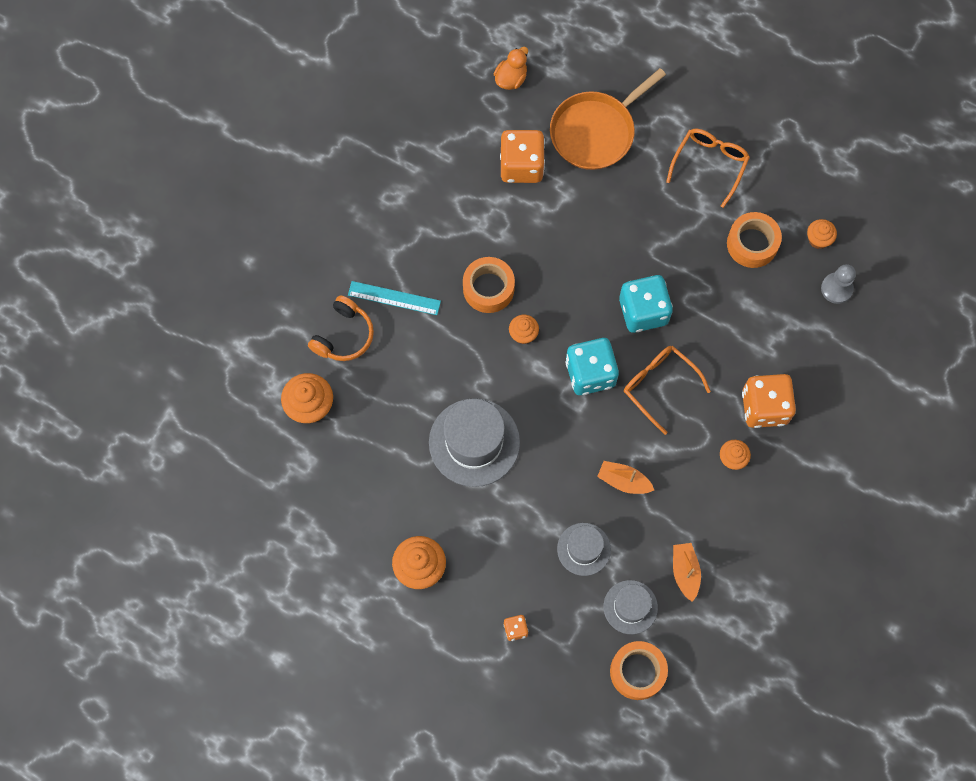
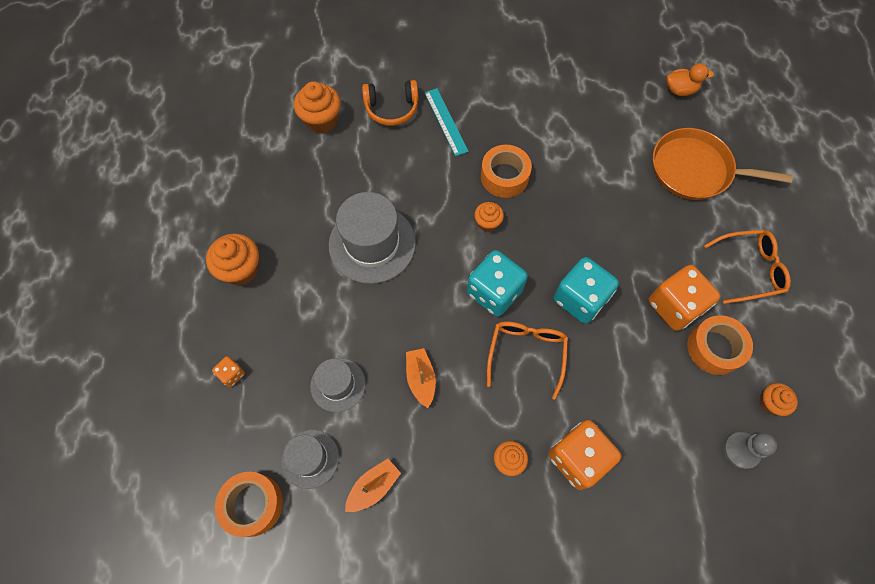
camera: 55 degrees right, 5 degrees down
(521, 166) = (620, 138): orange dice -> orange dice (674, 306)

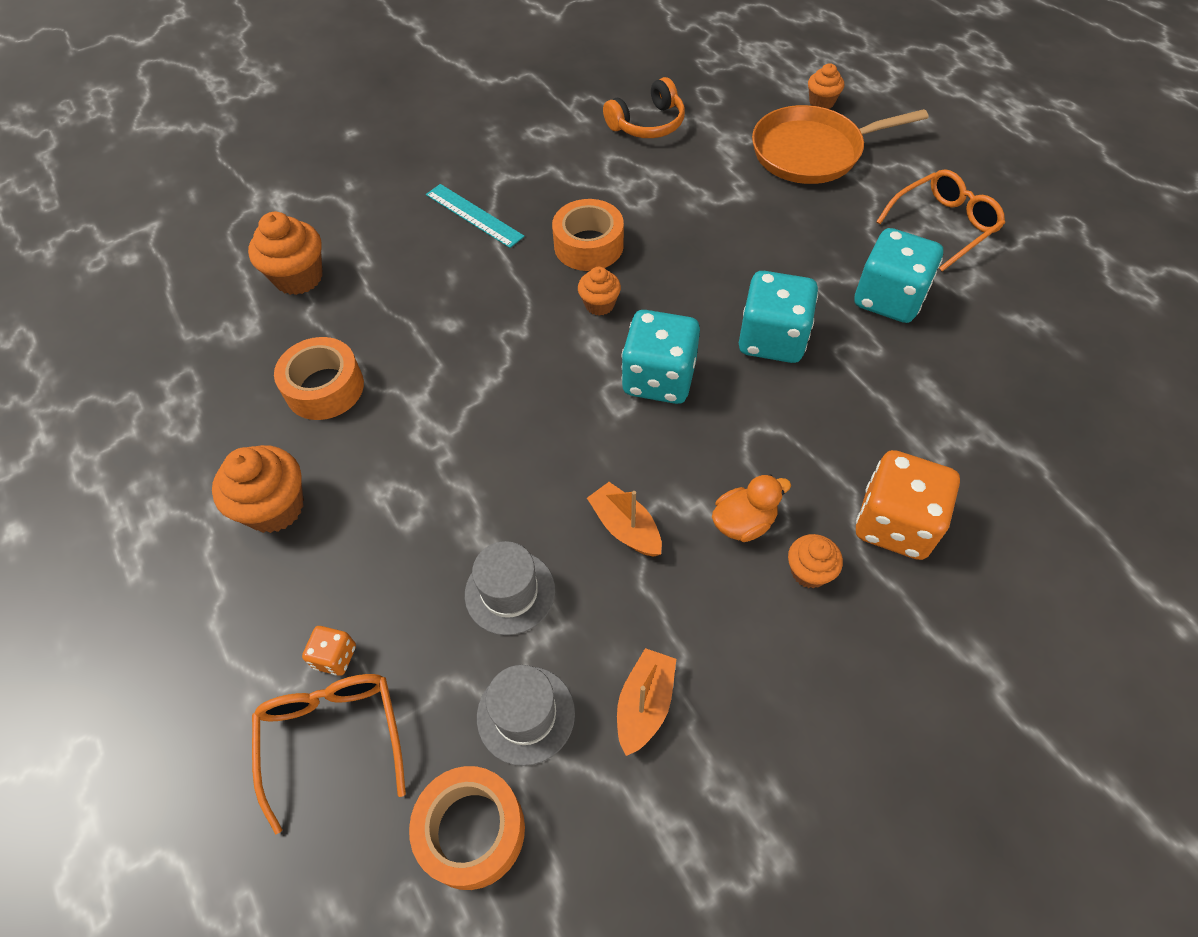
camera: 25 degrees left, 10 degrees down
(372, 244) = (456, 392): grey hat -> none
(391, 108) = (391, 227): orange headphones -> orange headphones (647, 124)
(526, 354) = (747, 432): orange glasses -> orange glasses (333, 740)
(674, 306) = (888, 299): orange dice -> turquoise dice
(680, 90) = (740, 82): orange duck -> orange duck (743, 523)
(714, 348) = (965, 323): orange tape -> orange tape (324, 388)
(741, 450) = (1076, 419): grey pawn -> none
(770, 403) = (1069, 352): orange cupcake -> orange cupcake (821, 102)

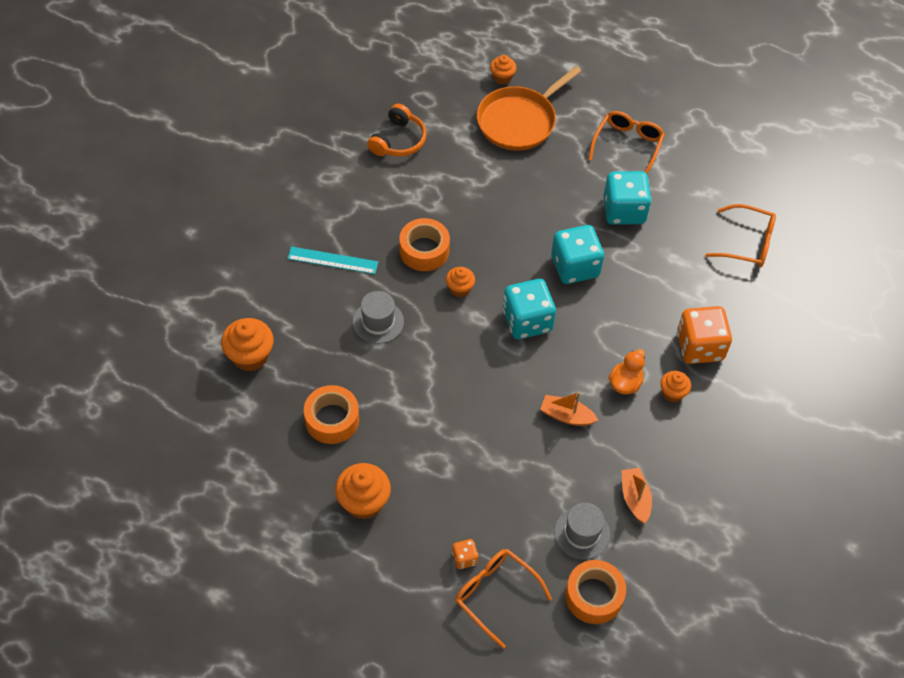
camera: 35 degrees left, 0 degrees up
(510, 592) = (530, 480): grey hat -> grey hat (378, 322)
(1058, 410) = (746, 243): none -> orange glasses

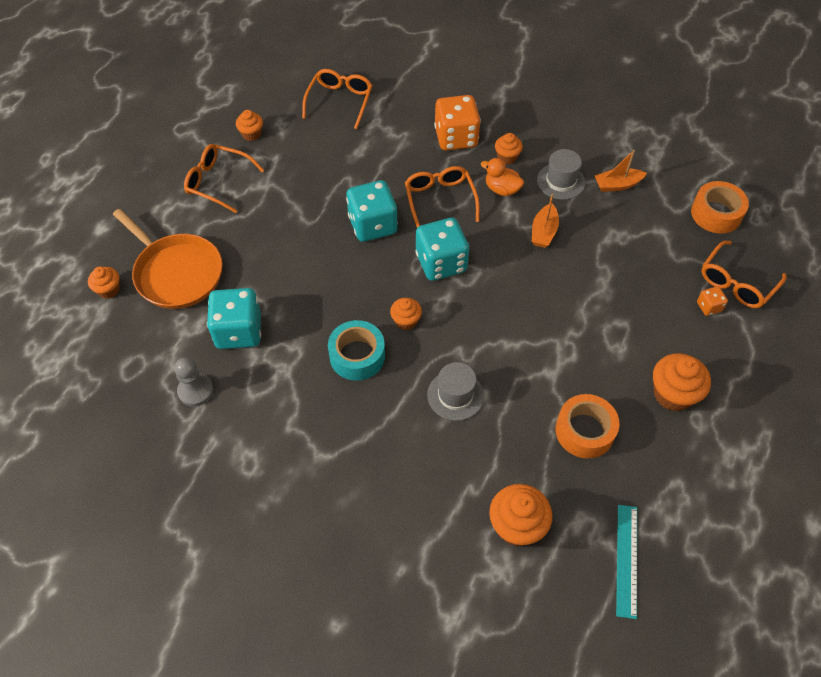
camera: 90 degrees left, 0 degrees up
(332, 260) = (374, 448): turquoise ruler -> turquoise ruler (626, 560)
(398, 140) = (195, 390): orange headphones -> grey pawn
(424, 250) = (357, 356): orange tape -> turquoise tape
(582, 533) = (660, 221): grey hat -> grey hat (561, 181)
(608, 326) = (440, 201): none -> orange glasses
(624, 211) = (302, 186): turquoise dice -> turquoise dice (239, 331)
(693, 169) = (251, 134): none -> orange cupcake

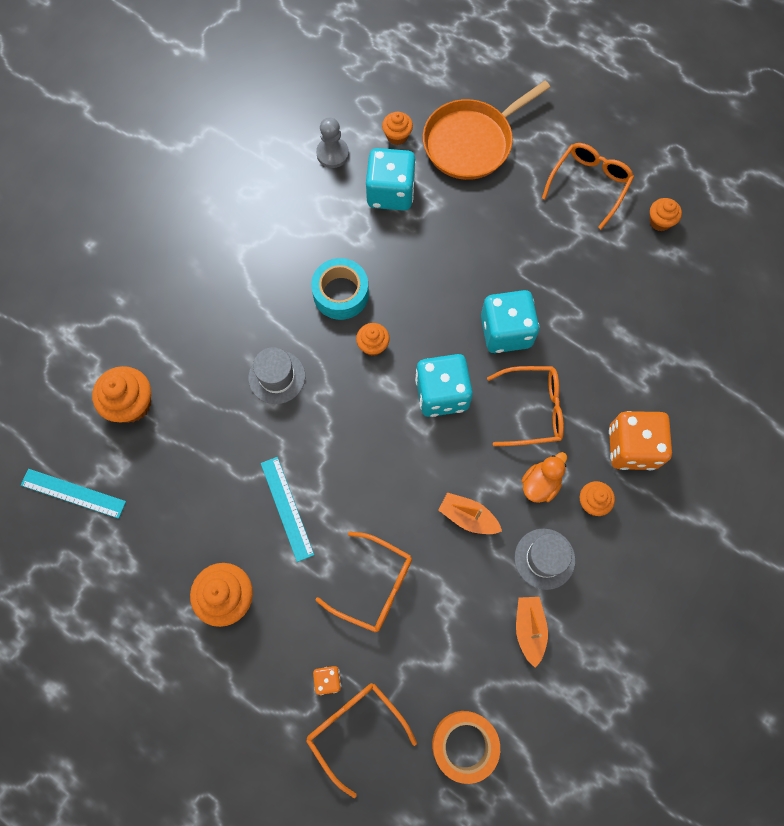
camera: 100 degrees right, 15 degrees up
(109, 290) = (460, 85): orange cupcake -> orange cupcake (397, 136)
(339, 102) = (706, 321): orange glasses -> orange glasses (373, 585)
(579, 363) = (287, 508): none -> turquoise ruler
(584, 431) = (208, 492): orange tape -> none

